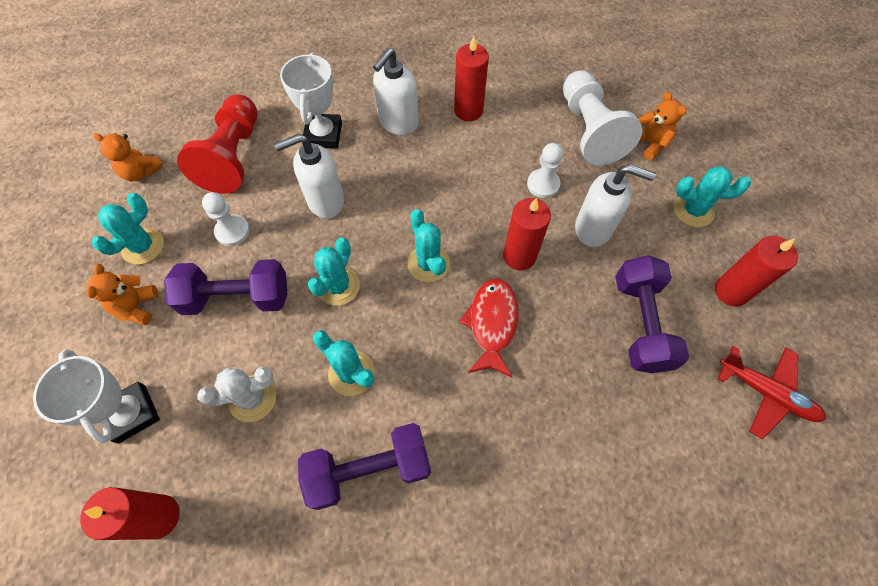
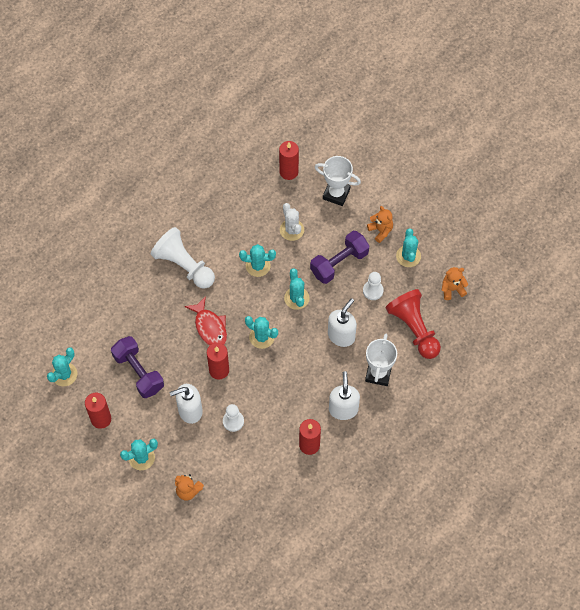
camera: 145 degrees right, 0 degrees up
(252, 398) = (291, 230): white cactus -> white cactus turned 60 degrees counterclockwise
(323, 135) = (378, 373): white trophy -> white trophy turned 45 degrees clockwise
(369, 469) = (220, 236): purple dumbbell -> none
(589, 131) = (228, 477): white pawn -> white pawn (184, 265)
(766, 393) = (64, 374): red plane -> turquoise cactus

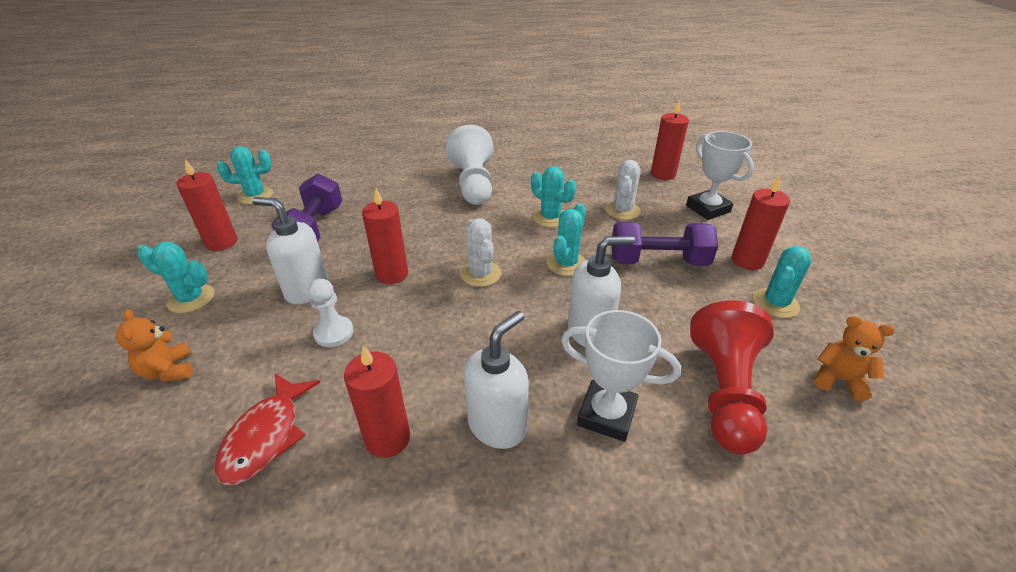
camera: 40 degrees right, 25 degrees down
(209, 327) = (434, 235): red fish -> red fish (266, 436)
(262, 337) = (480, 274): turquoise cactus -> white cactus
(373, 291) = (686, 310): white pawn -> none
(378, 373) = (606, 414): white trophy -> white trophy turned 60 degrees clockwise
(380, 230) = (747, 261): orange teddy bear -> red candle

